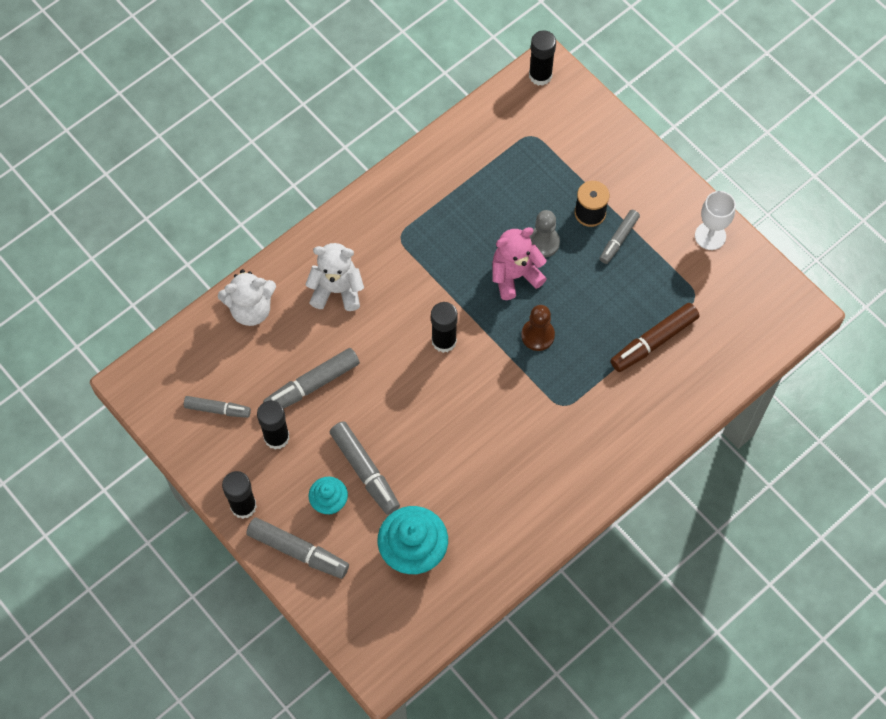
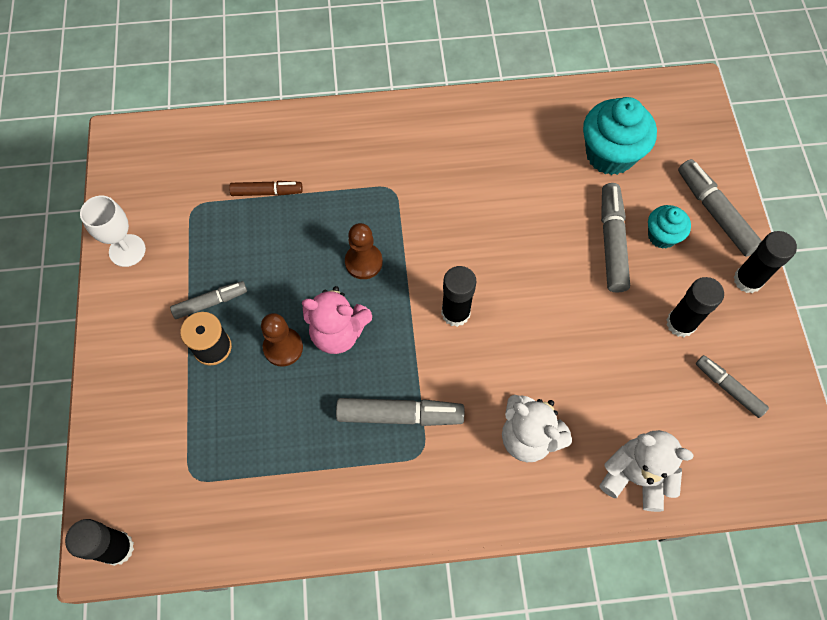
camera: 145 degrees left, 0 degrees up
(312, 385) = (615, 352): grey marker -> grey marker (400, 415)
(543, 242) = (283, 347): grey pawn -> brown pawn
(653, 341) = (267, 192): brown marker -> brown marker, size x0.64

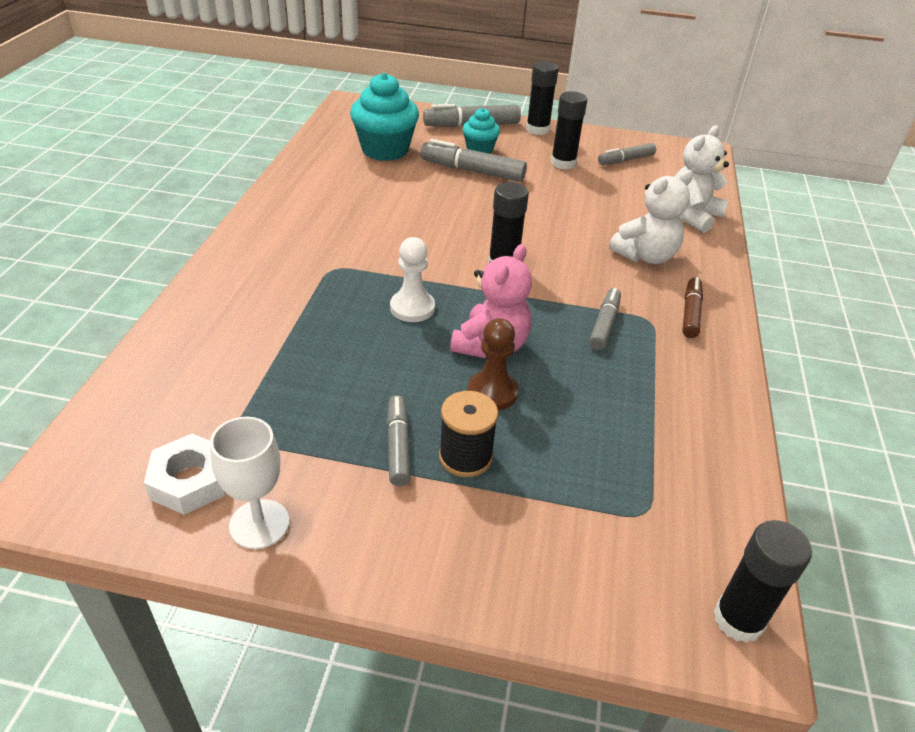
camera: 75 degrees left, 25 degrees down
(150, 201) = (190, 481): none -> white nut
(267, 192) = (266, 361): brown marker -> brown marker (690, 313)
(363, 262) = (412, 308): brown pawn -> white pawn
(400, 415) = (604, 324): grey marker -> grey marker, size x0.64

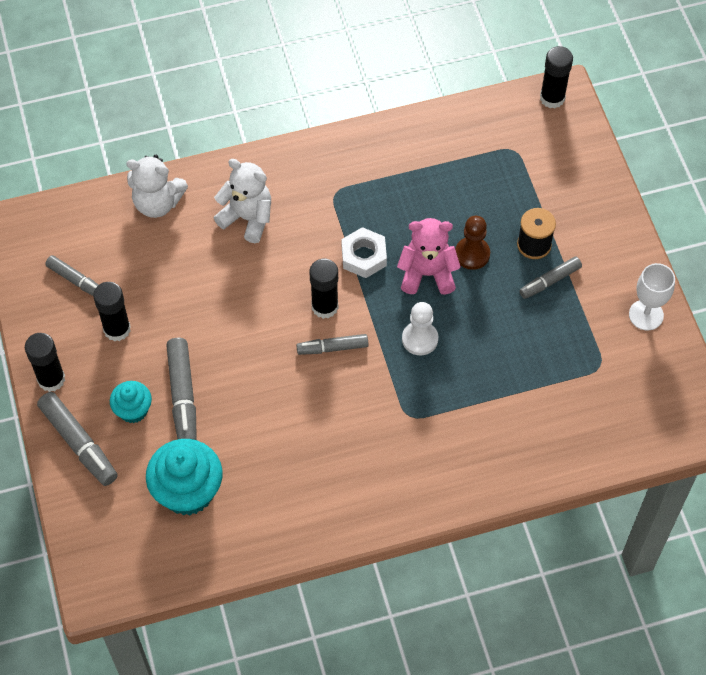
camera: 115 degrees left, 20 degrees up
(190, 481) = (646, 366): white nut -> white nut (363, 256)
(604, 324) = (358, 217): grey marker -> grey marker (332, 348)
(690, 313) = (308, 171): brown marker -> none

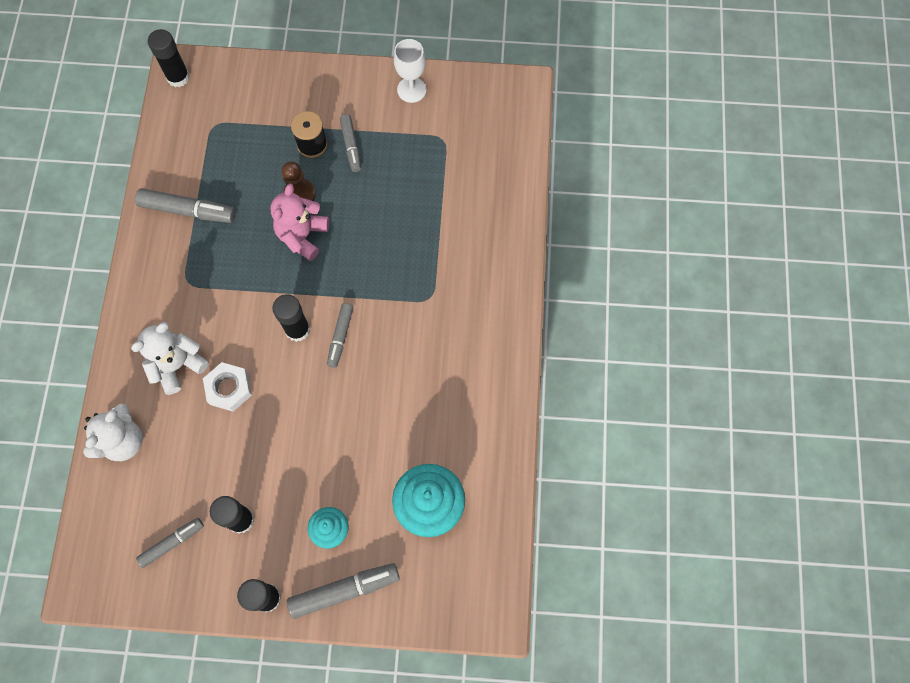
camera: 70 degrees left, 10 degrees up
(183, 396) = (334, 480): grey marker -> grey marker (188, 210)
(363, 256) = (262, 280): white nut -> white nut (229, 388)
(420, 339) = (362, 264): white pawn -> none

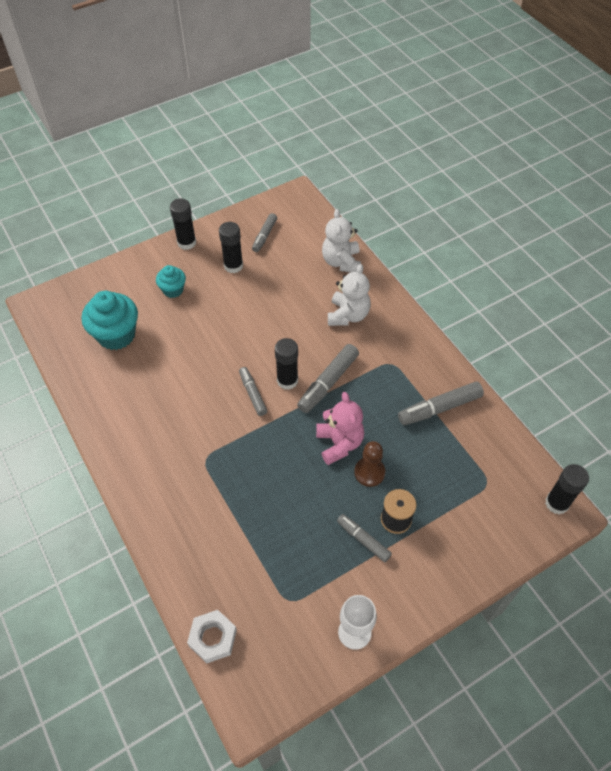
camera: 145 degrees right, 15 degrees down
(229, 388) = (302, 322): white nut -> white nut (213, 638)
(344, 590) = (142, 268): grey marker -> grey marker (328, 383)

